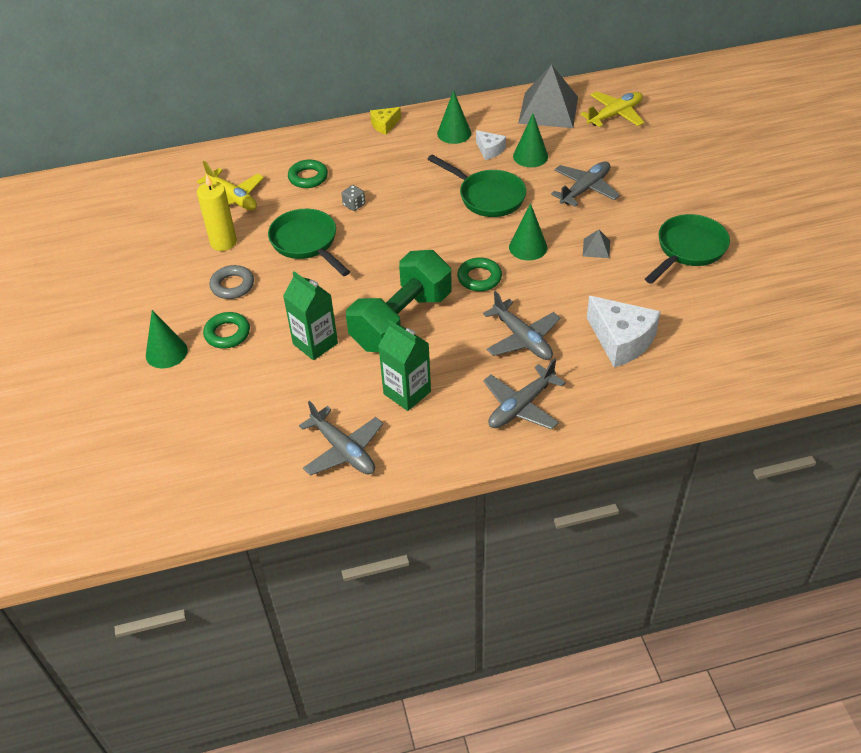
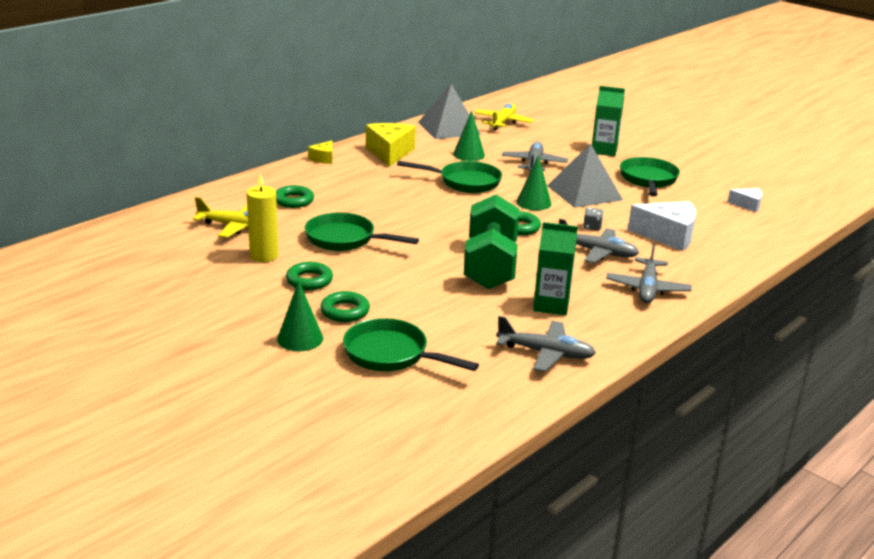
camera: 35 degrees left, 20 degrees down
(218, 399) = (391, 354): none -> green pan
(232, 285) = (309, 280): grey ring -> green ring
(315, 343) = (435, 297): green carton -> green carton (604, 150)
(354, 205) = (358, 208): grey dice -> grey dice (592, 227)
(454, 133) = (390, 153): green cone -> yellow cheese
(489, 150) = (432, 157): white cheese -> white cheese (747, 205)
(596, 248) = (584, 193): grey pyramid -> grey pyramid, size x2.37

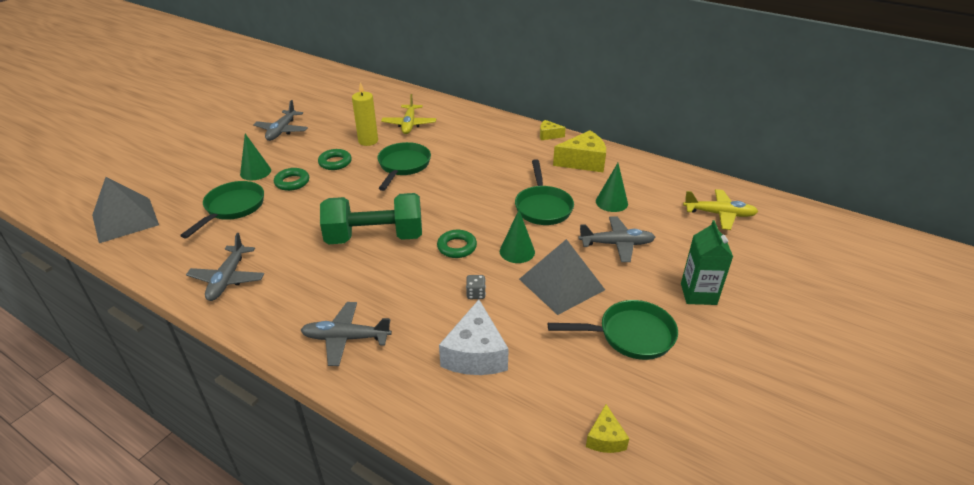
camera: 80 degrees right, 10 degrees up
(294, 201) = (461, 136): green ring -> none
(449, 128) = (672, 184): grey pyramid -> grey pyramid (125, 220)
(551, 305) = (308, 277): green carton -> none
(598, 252) = (418, 300): grey plane -> grey plane (282, 131)
(747, 205) = (605, 438): white cheese -> yellow cheese

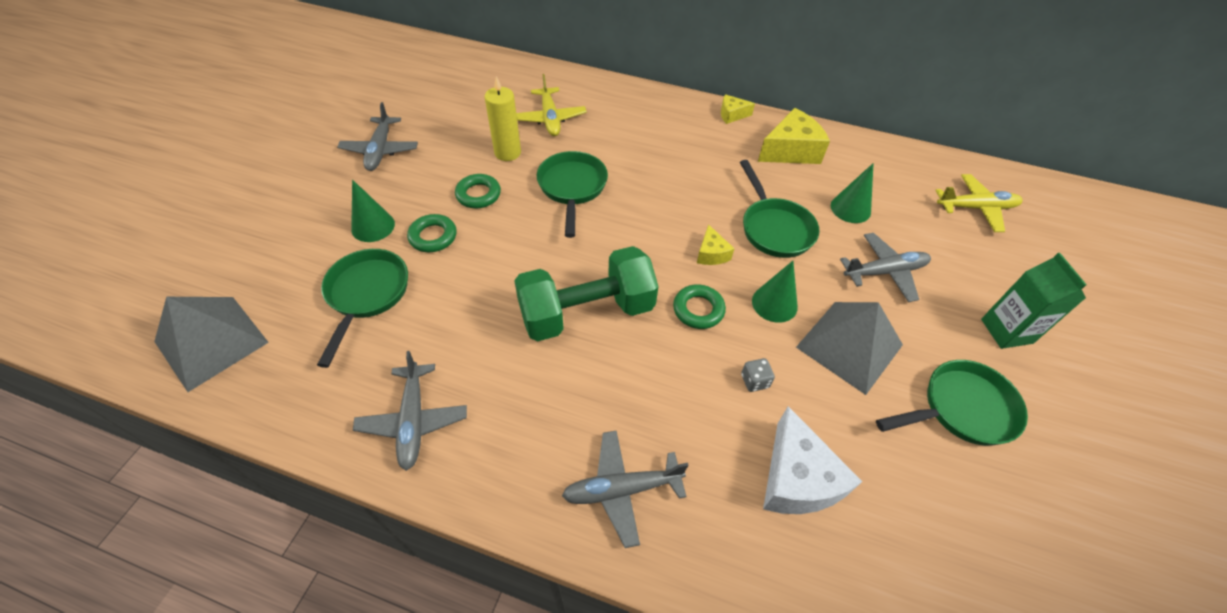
camera: 15 degrees left, 15 degrees up
(605, 438) = (1004, 575): yellow cheese -> yellow cheese (711, 254)

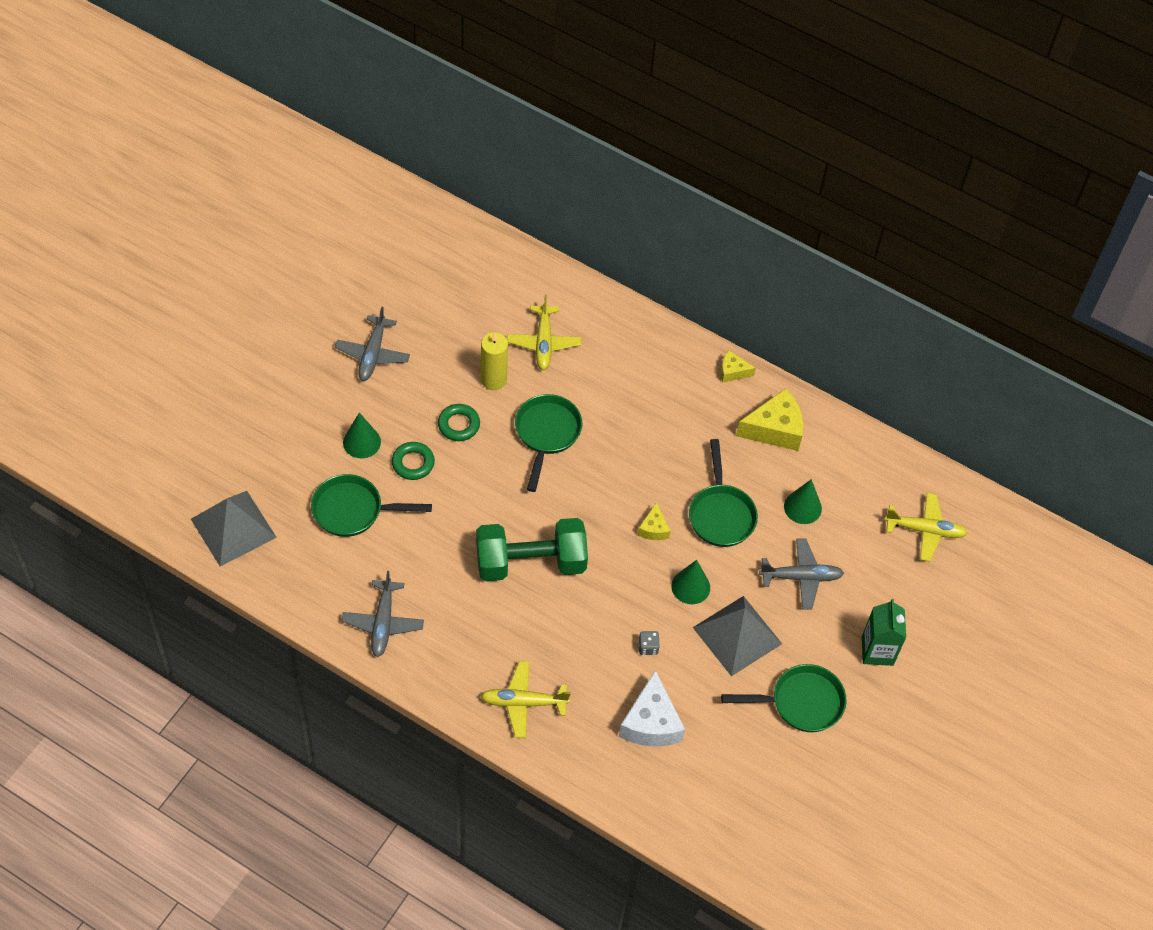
camera: 10 degrees right, 5 degrees up
(366, 295) = (353, 510): green pan -> green pan turned 105 degrees counterclockwise
(621, 490) = (523, 702): grey plane -> yellow plane
(698, 310) = (624, 579): green ring -> none

